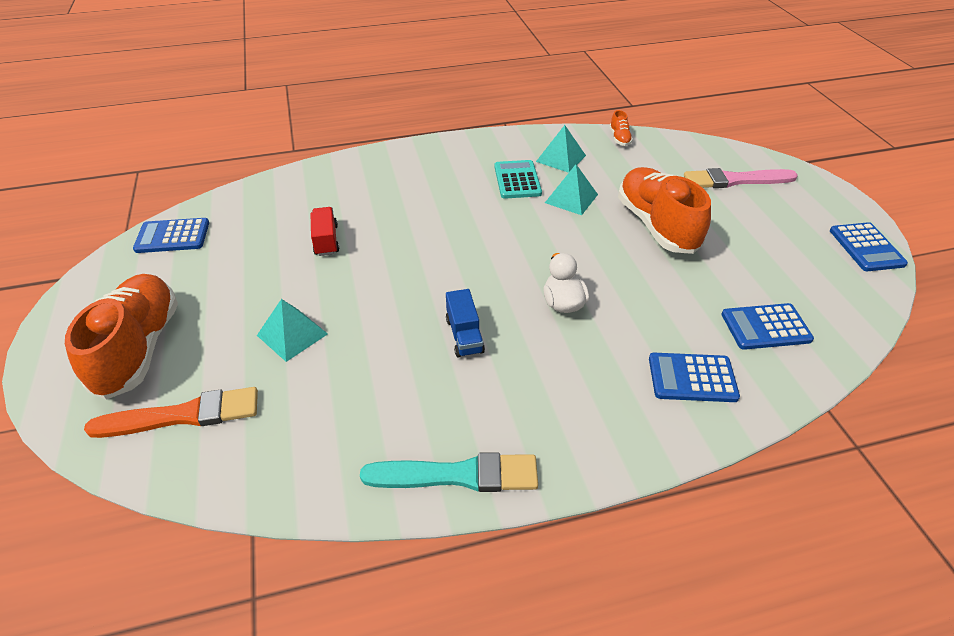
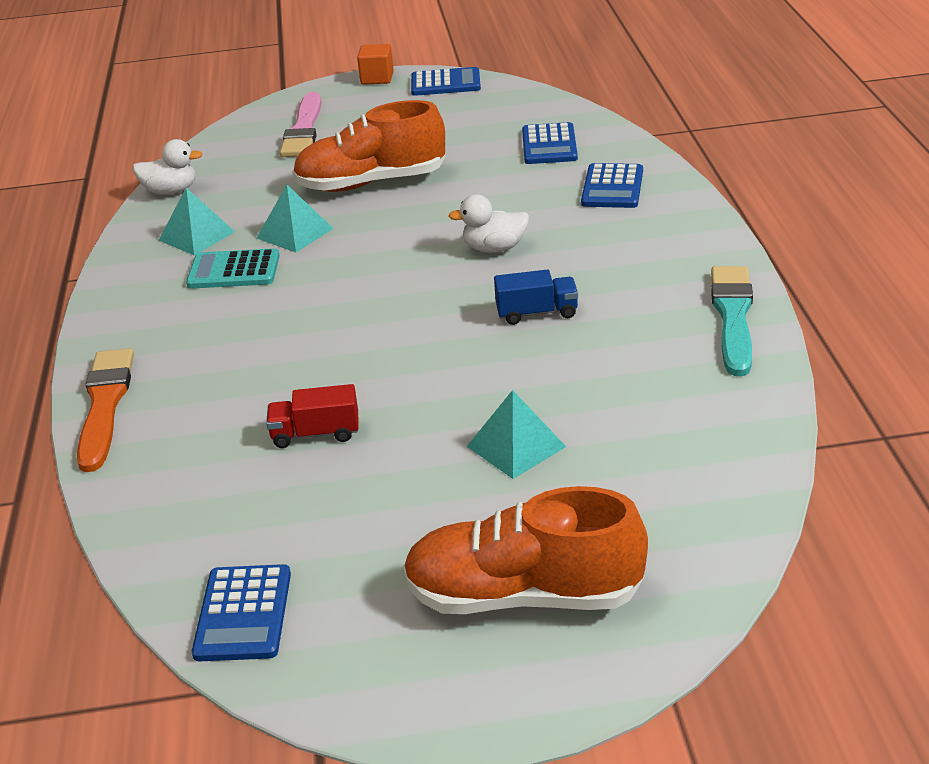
camera: 80 degrees left, 10 degrees down
(182, 415) = (655, 525): orange brush -> orange brush (105, 405)
(619, 138) = (171, 191): orange shoe -> white duck
(852, 206) = (377, 78): none -> orange cube

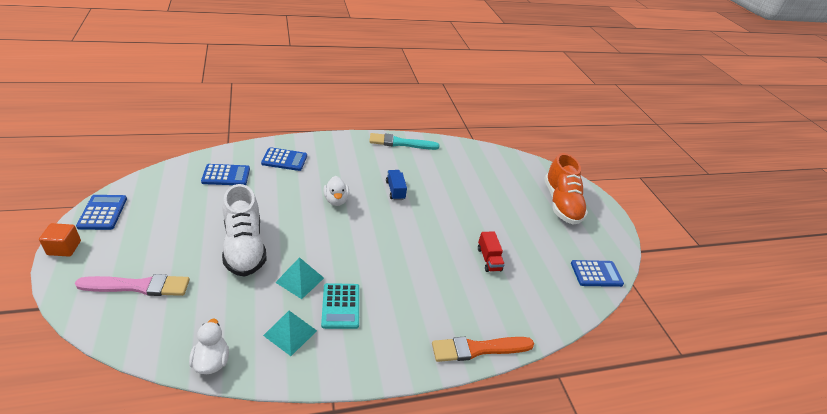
camera: 105 degrees left, 5 degrees up
(371, 183) = (244, 247): orange shoe -> white shoe
(516, 446) = (486, 201): turquoise pyramid -> none

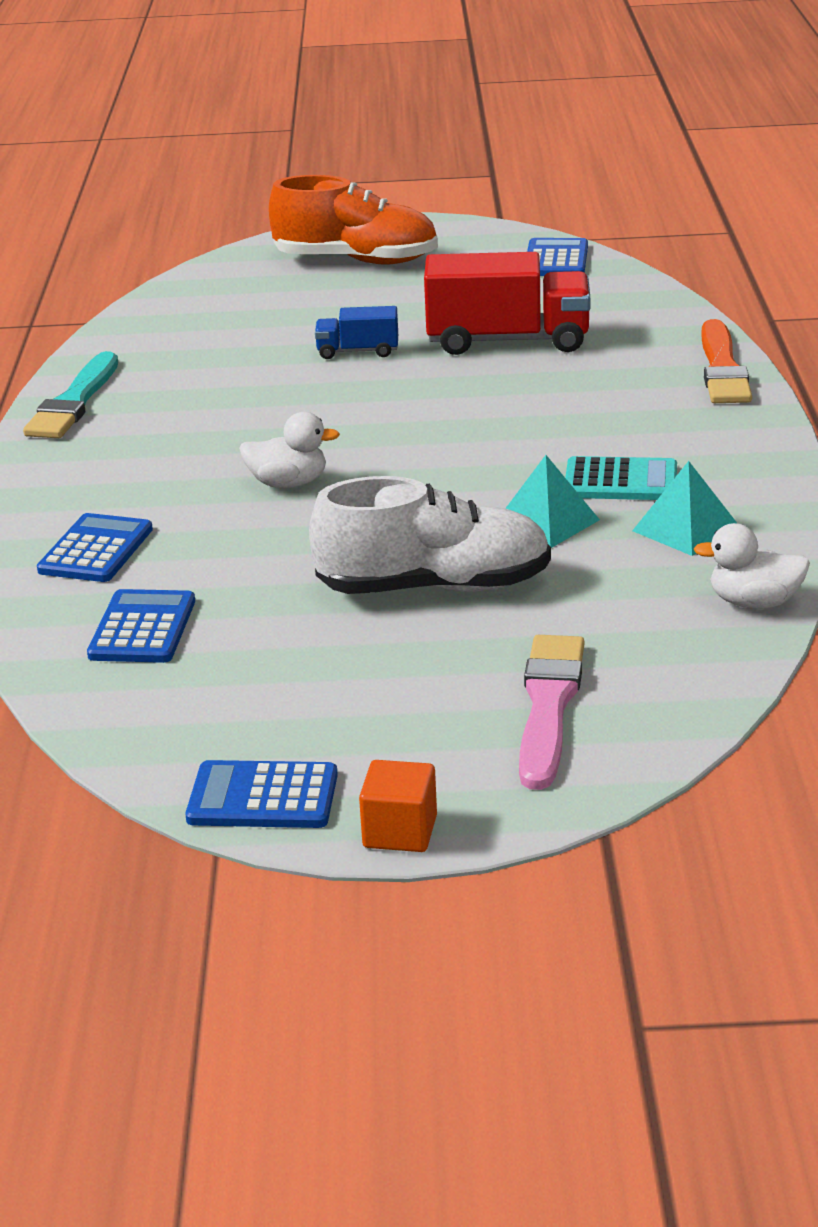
camera: 70 degrees left, 10 degrees down
(395, 190) = (269, 416): blue truck -> blue truck (358, 351)
(488, 259) = (508, 341): red truck -> red truck, size x1.98

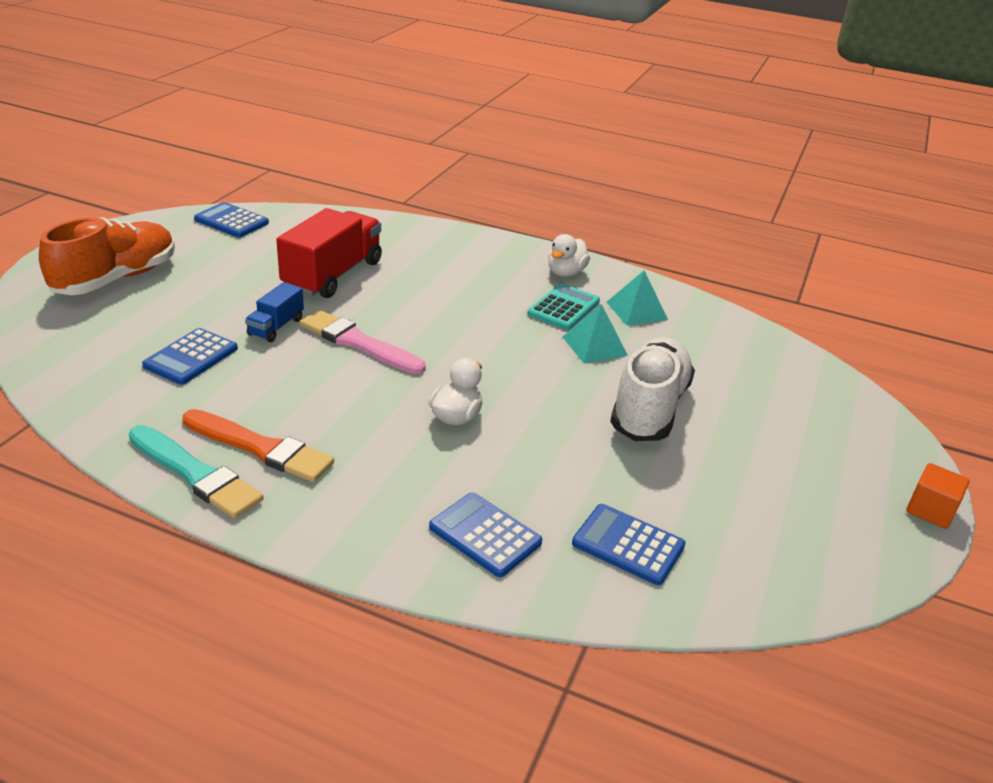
camera: 70 degrees left, 5 degrees up
(263, 797) = (878, 553): blue calculator -> blue calculator (191, 357)
(549, 706) = (810, 416): pink brush -> pink brush (359, 343)
(722, 368) = (453, 234): orange brush -> orange brush (260, 448)
(754, 603) = (730, 322): white duck -> white duck (566, 273)

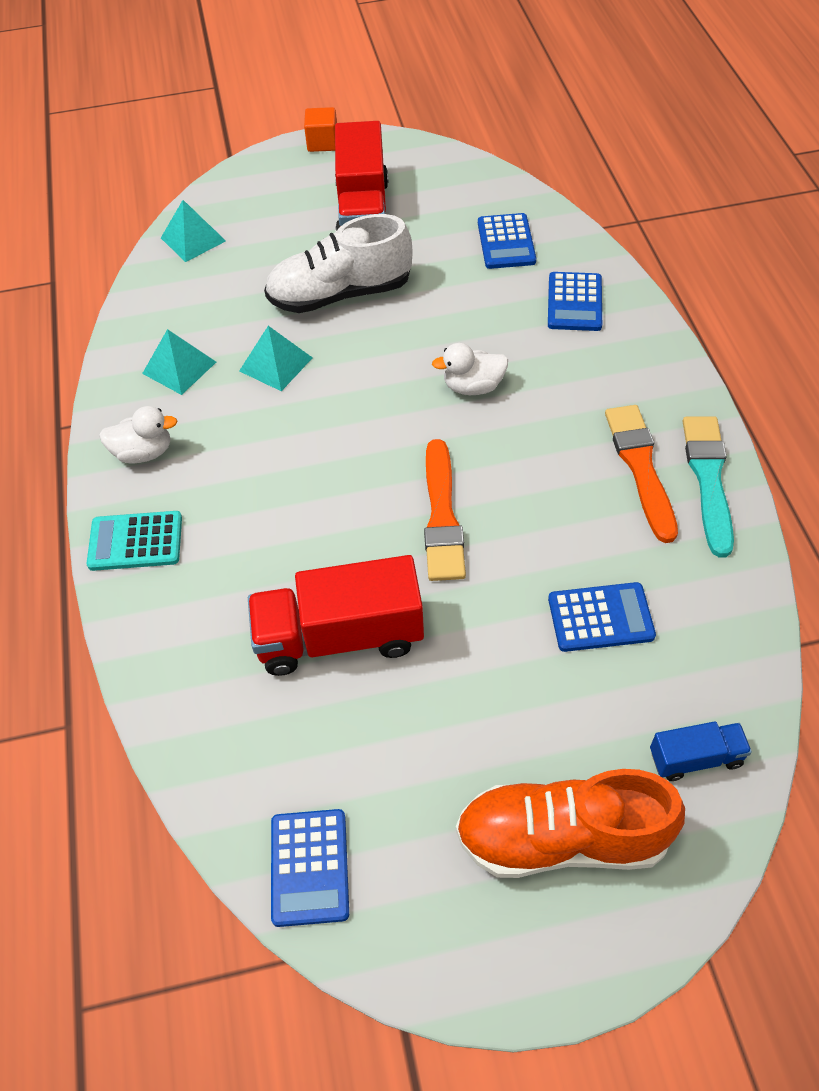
camera: 120 degrees left, 20 degrees up
(276, 327) = (485, 598): blue truck -> blue truck (695, 758)
(359, 343) = (442, 516): pink brush -> orange brush
(563, 308) = (224, 416): turquoise calculator -> turquoise calculator (135, 541)
(768, 477) = (363, 212): none -> red truck
(802, 371) = (193, 239): none -> turquoise pyramid

